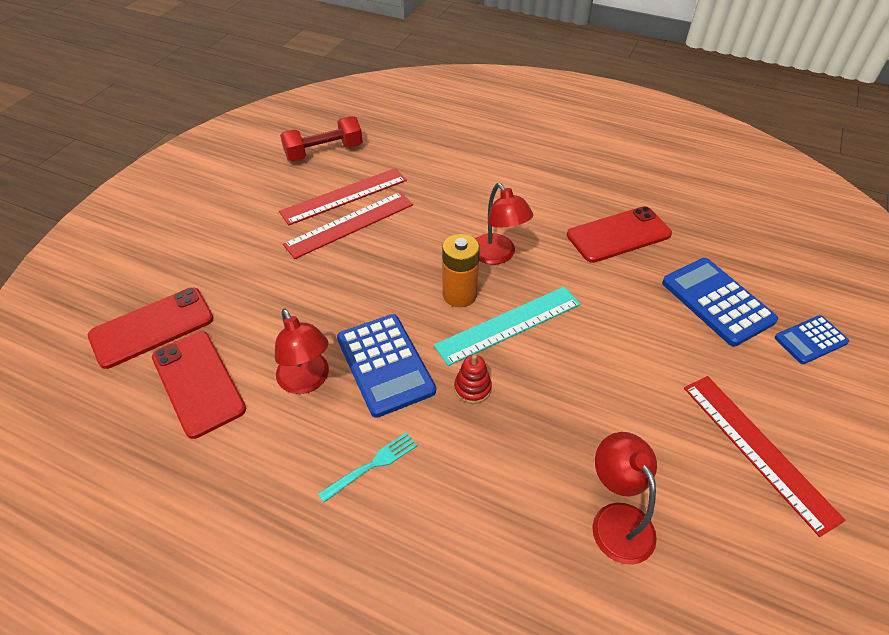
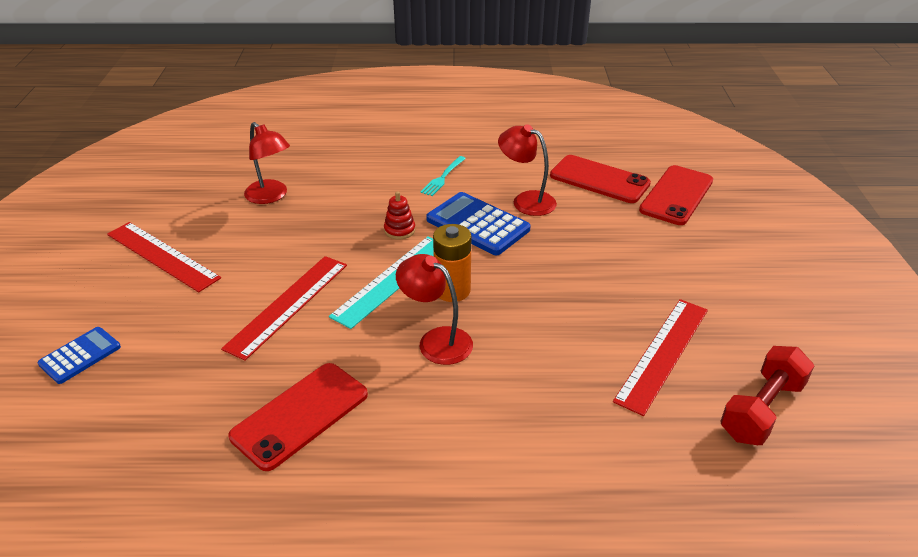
camera: 155 degrees right, 10 degrees down
(350, 224) = (619, 322): red ruler -> red ruler (288, 305)
(717, 301) = (177, 366): blue calculator -> none

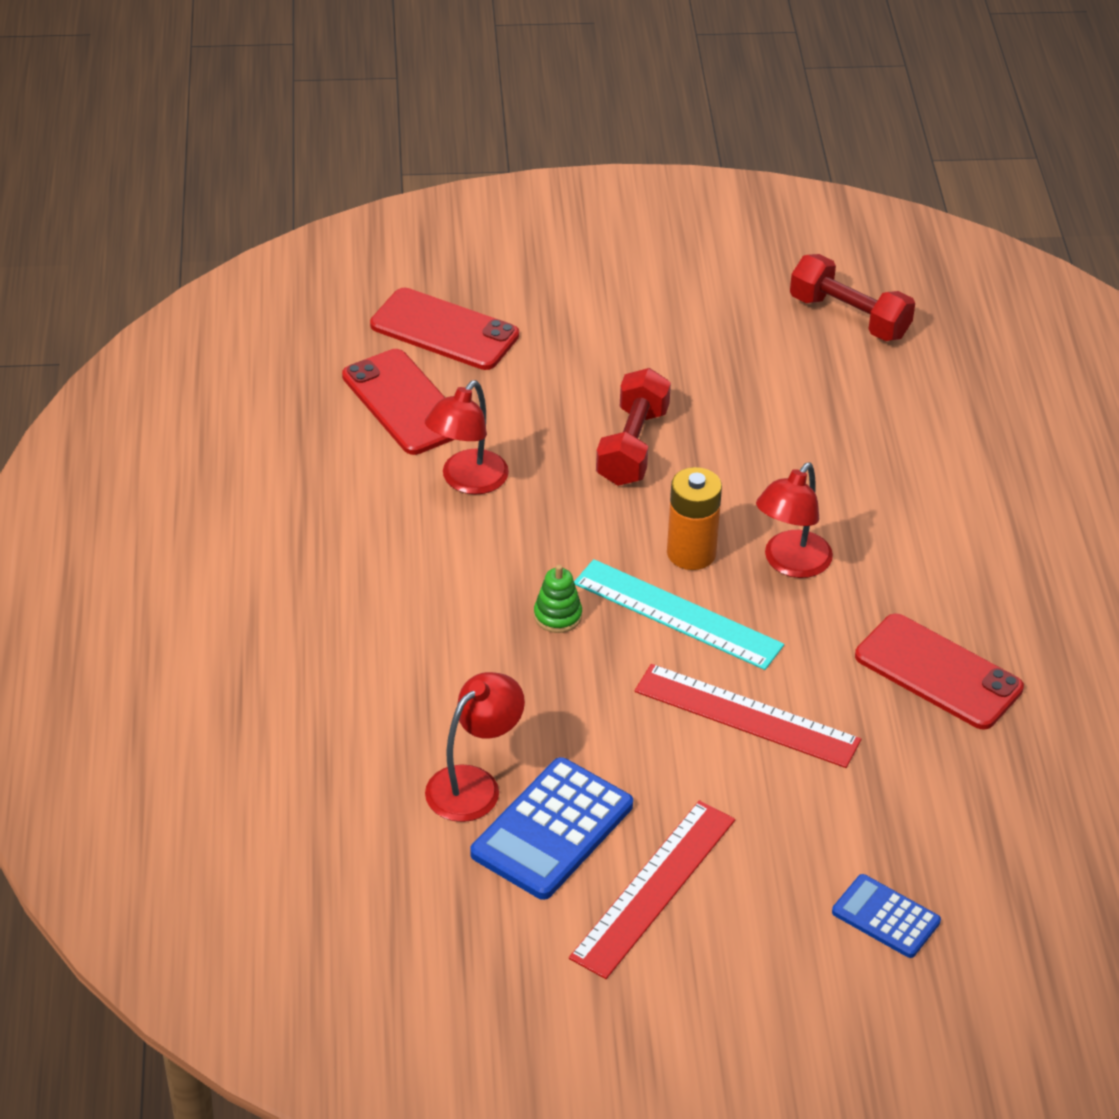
camera: 95 degrees left, 5 degrees up
(399, 230) = (557, 616): red stacking toy -> green stacking toy
(443, 177) = (404, 575): turquoise fork -> none
(477, 224) = (535, 532): blue calculator -> blue calculator (552, 830)
(566, 270) = (632, 446): none -> red dumbbell
(599, 180) = (404, 403): red phone -> red phone turned 60 degrees counterclockwise
(663, 354) = (778, 376): red ruler -> none

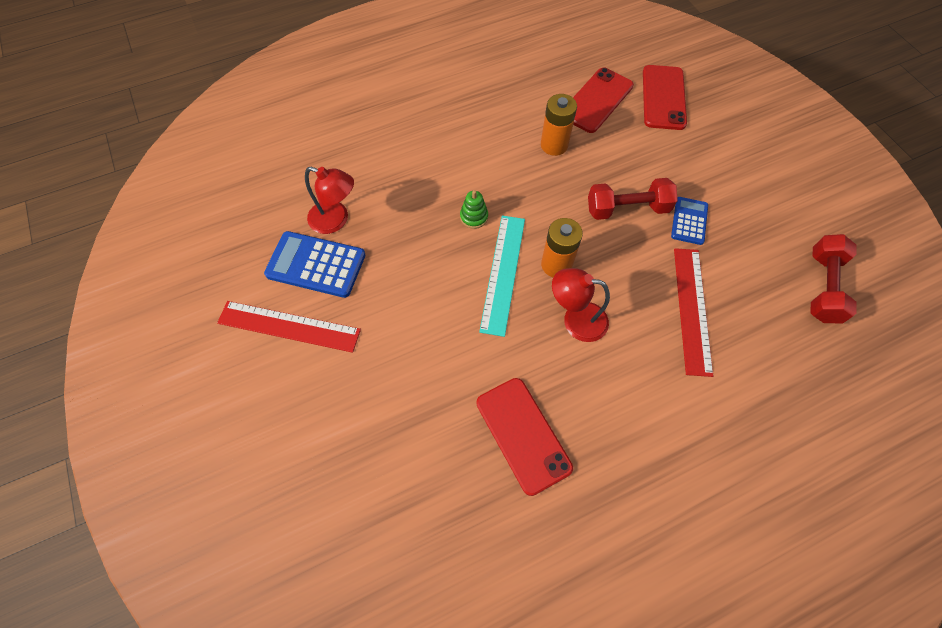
camera: 70 degrees right, 20 degrees up
(467, 481) = (554, 145): red lamp -> orange battery
(746, 716) = (437, 334): red ruler -> red ruler (692, 309)
(885, 917) = (302, 461): blue calculator -> blue calculator (689, 221)
(938, 672) = (523, 435): red phone -> red phone turned 45 degrees counterclockwise

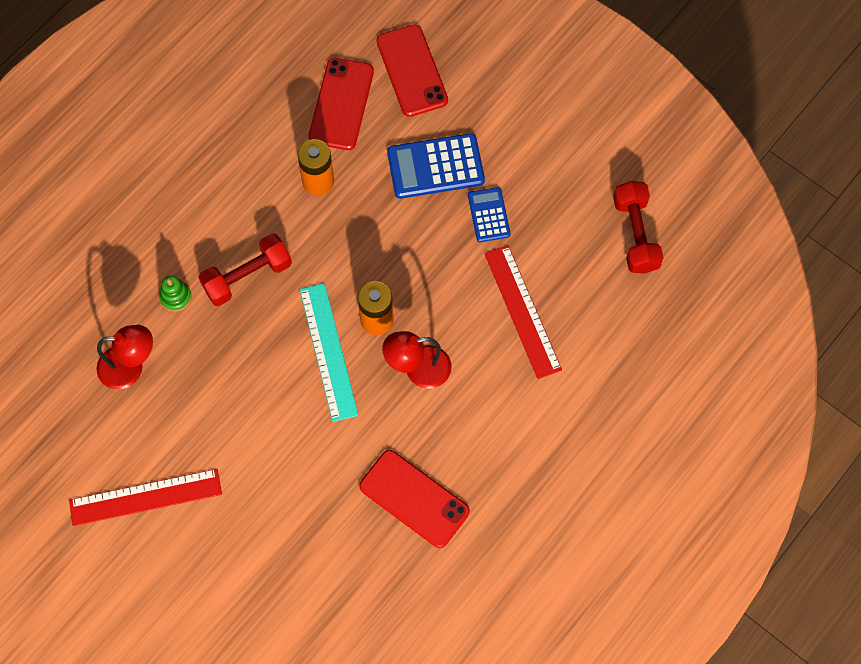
camera: 25 degrees left, 5 degrees up
(316, 265) = (136, 424): blue calculator -> blue calculator (435, 167)
(474, 217) = (271, 302): green stacking toy -> green stacking toy (176, 297)
(627, 209) = (423, 227): red dumbbell -> red dumbbell (247, 276)

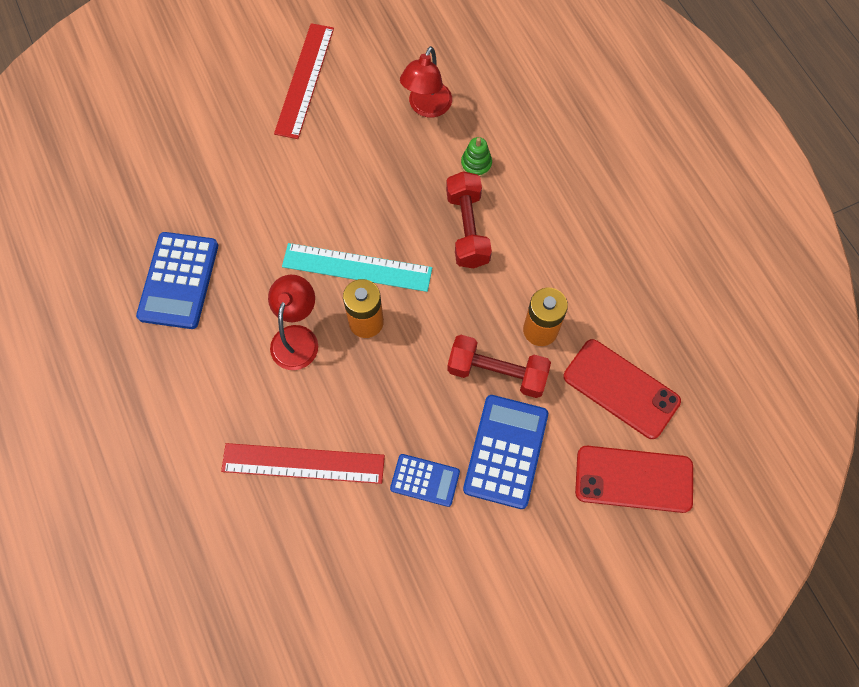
camera: 115 degrees right, 0 degrees up
(414, 499) = (178, 281): red phone -> blue calculator
(635, 234) = (326, 629): red dumbbell -> red dumbbell (497, 372)

